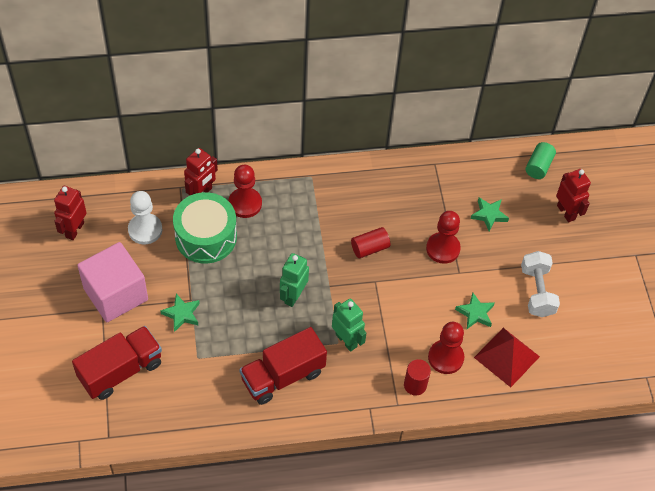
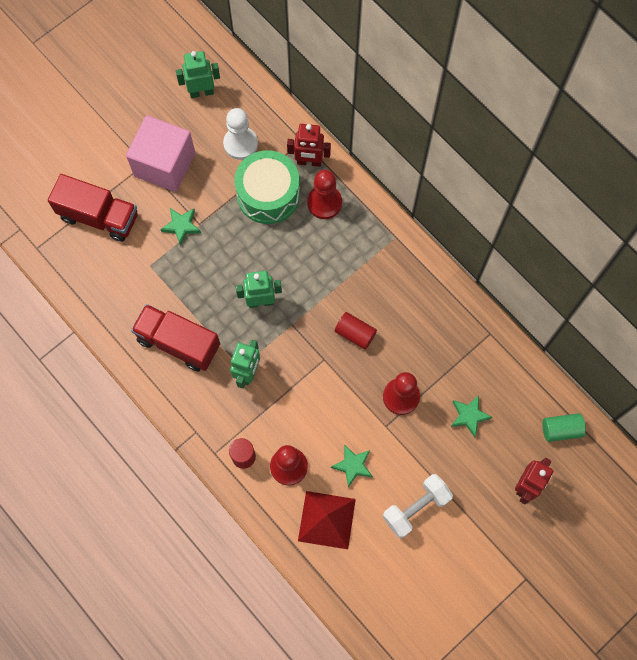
camera: 60 degrees right, 15 degrees up
(74, 230) = (201, 92): red robot -> green robot

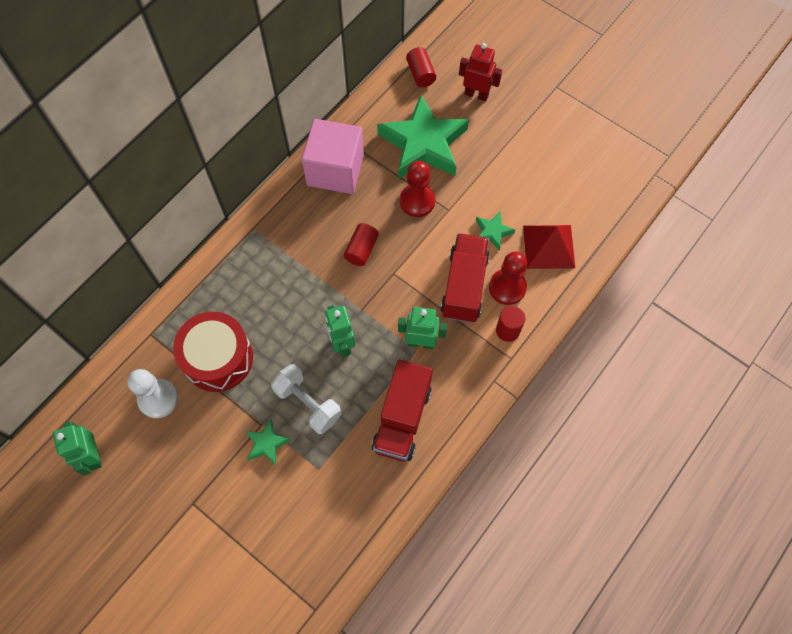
camera: 100 degrees left, 5 degrees down
(99, 216) = (265, 542): red truck -> red truck (464, 286)
(164, 164) = (191, 479): pink cube -> pink cube (335, 170)
(268, 194) = (218, 358): green drum -> red drum
(309, 162) = (175, 323): red robot -> none
(324, 203) = (222, 300): red pawn -> none
(416, 508) = (518, 175): white dumbbell -> white dumbbell (308, 404)
(469, 416) = (423, 144): green star -> green star, size x2.33
(561, 429) = (420, 74): green cylinder -> red cylinder

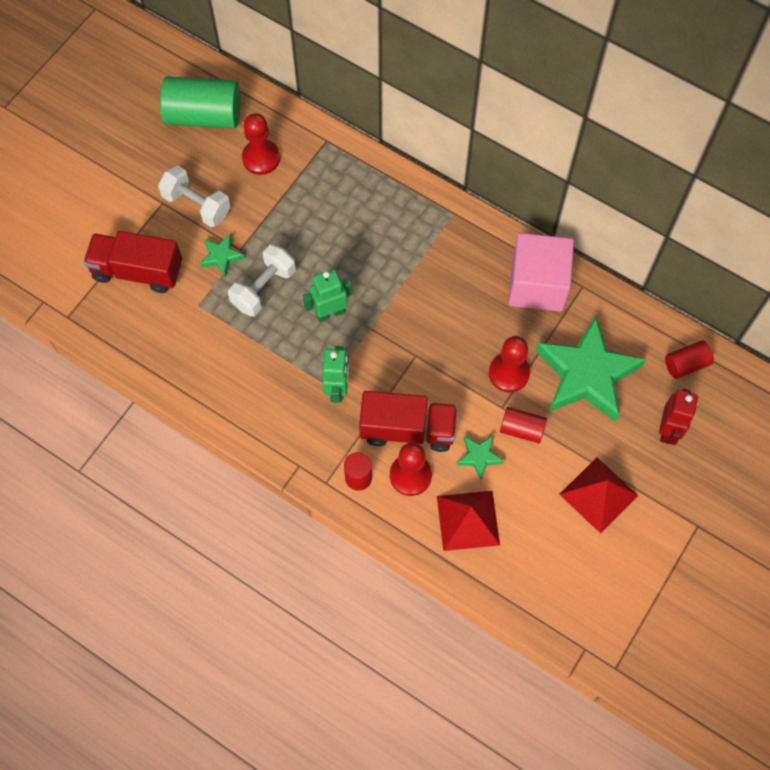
camera: 85 degrees right, 0 degrees up
(93, 456) = (204, 116): green robot -> green cylinder
(158, 399) = (261, 158): white pawn -> red pawn
(202, 467) = (197, 205): none -> white dumbbell
(218, 358) = (306, 202): red drum -> none
(361, 249) = (440, 321): red cylinder -> red cylinder (521, 429)
(402, 418) = (252, 377): red truck -> red truck (137, 271)
(529, 149) = (598, 494): none -> red pyramid

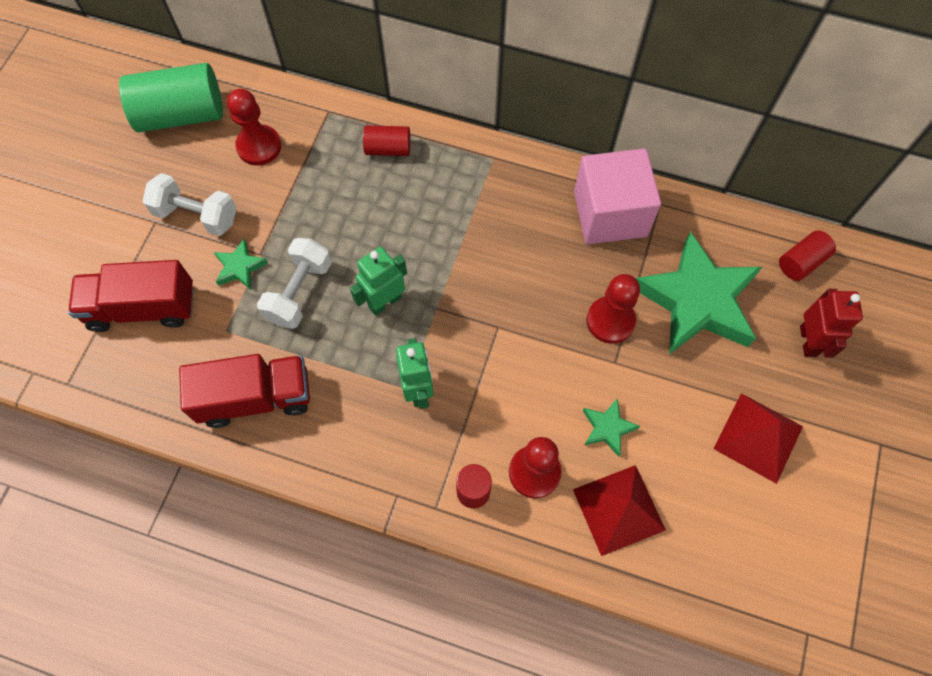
camera: 15 degrees left, 0 degrees up
(408, 429) = (514, 417): red truck -> red truck (255, 398)
(521, 429) = (645, 382): red cylinder -> red cylinder (388, 149)

